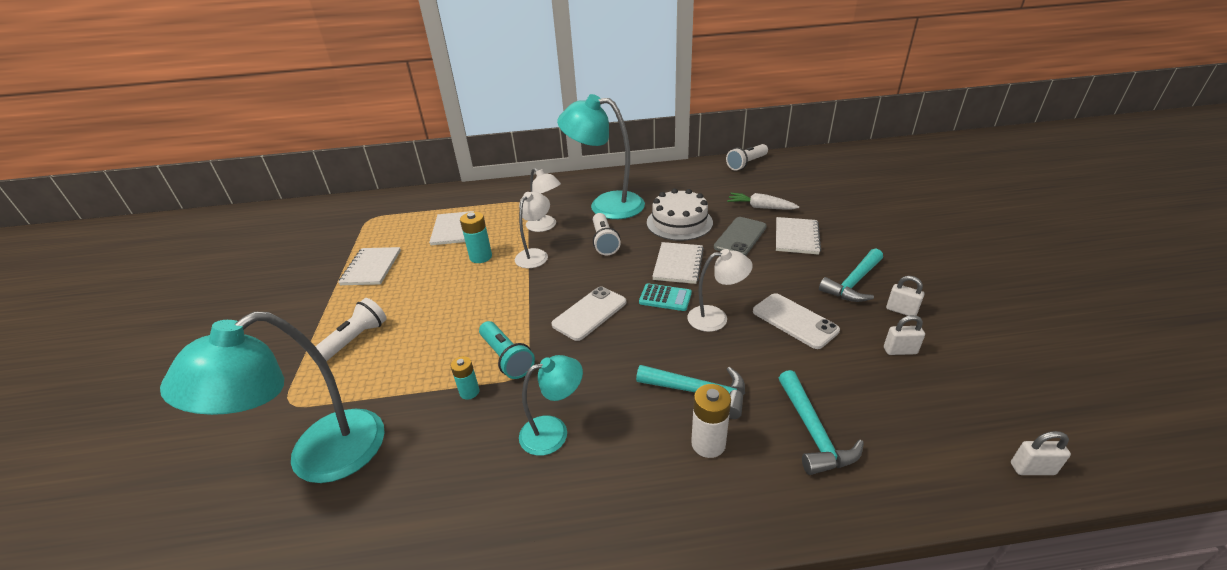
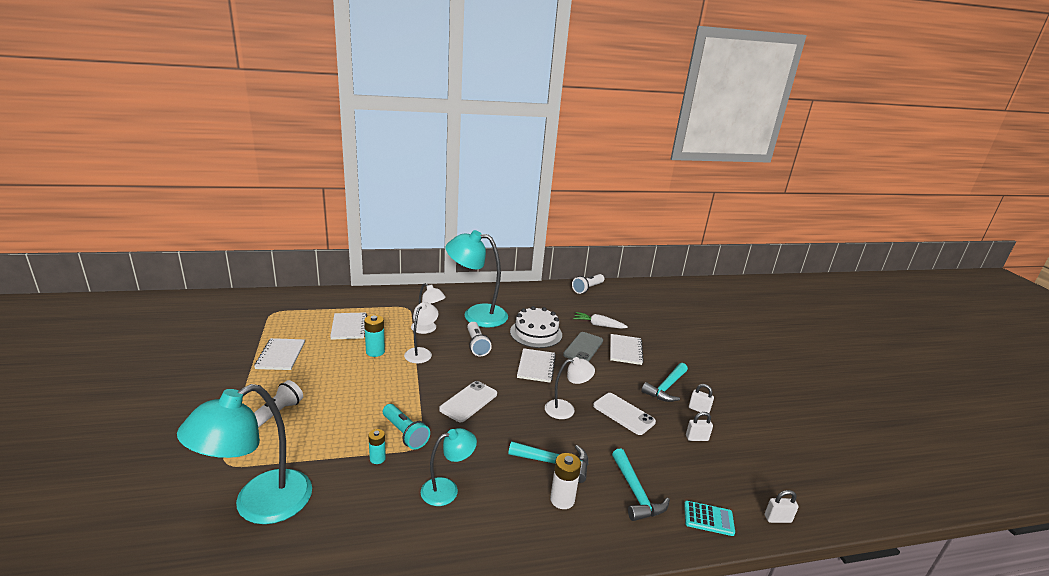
camera: 10 degrees left, 10 degrees down
(665, 298) = (527, 392): turquoise calculator -> turquoise calculator (708, 518)

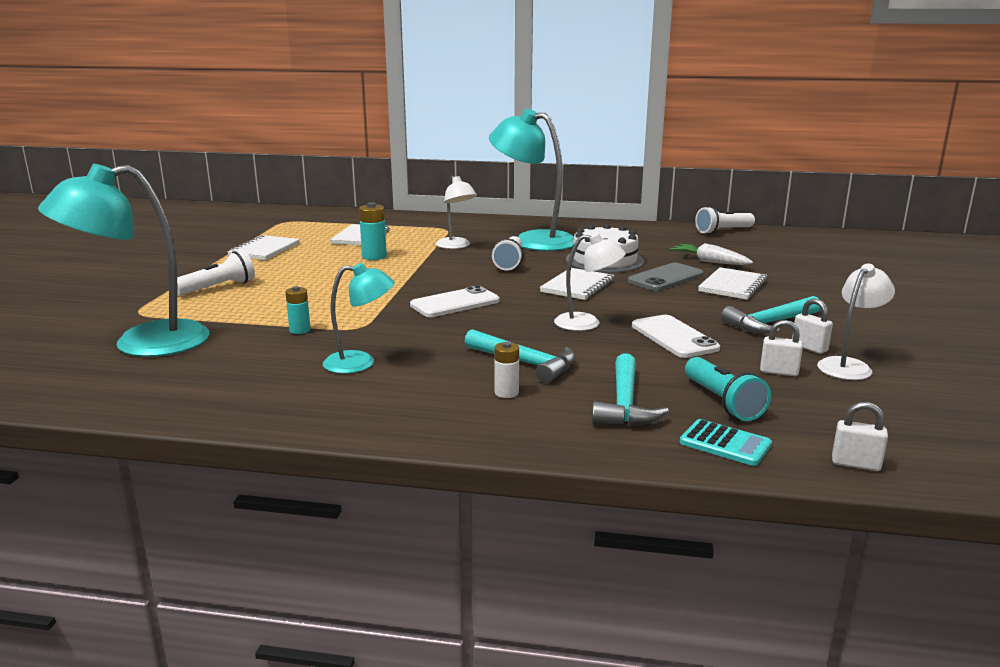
camera: 25 degrees right, 5 degrees down
(405, 433) = (350, 317): turquoise flashlight -> turquoise flashlight (722, 402)
(421, 352) = (430, 262): white lamp -> white lamp (849, 366)
(562, 499) = (506, 393): white battery -> white battery, size x0.66

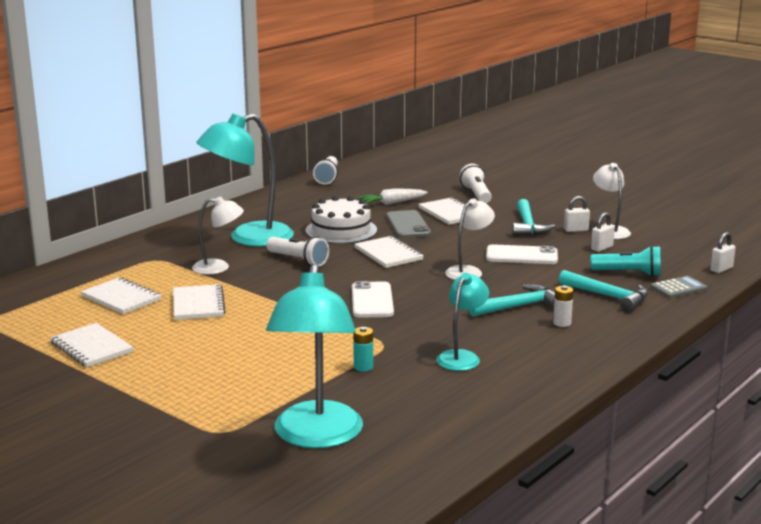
camera: 60 degrees left, 0 degrees up
(219, 288) = (194, 385): white flashlight -> white flashlight (476, 195)
(374, 256) = (198, 304): turquoise battery -> white notebook
(725, 444) = (678, 288): turquoise calculator -> grey calculator

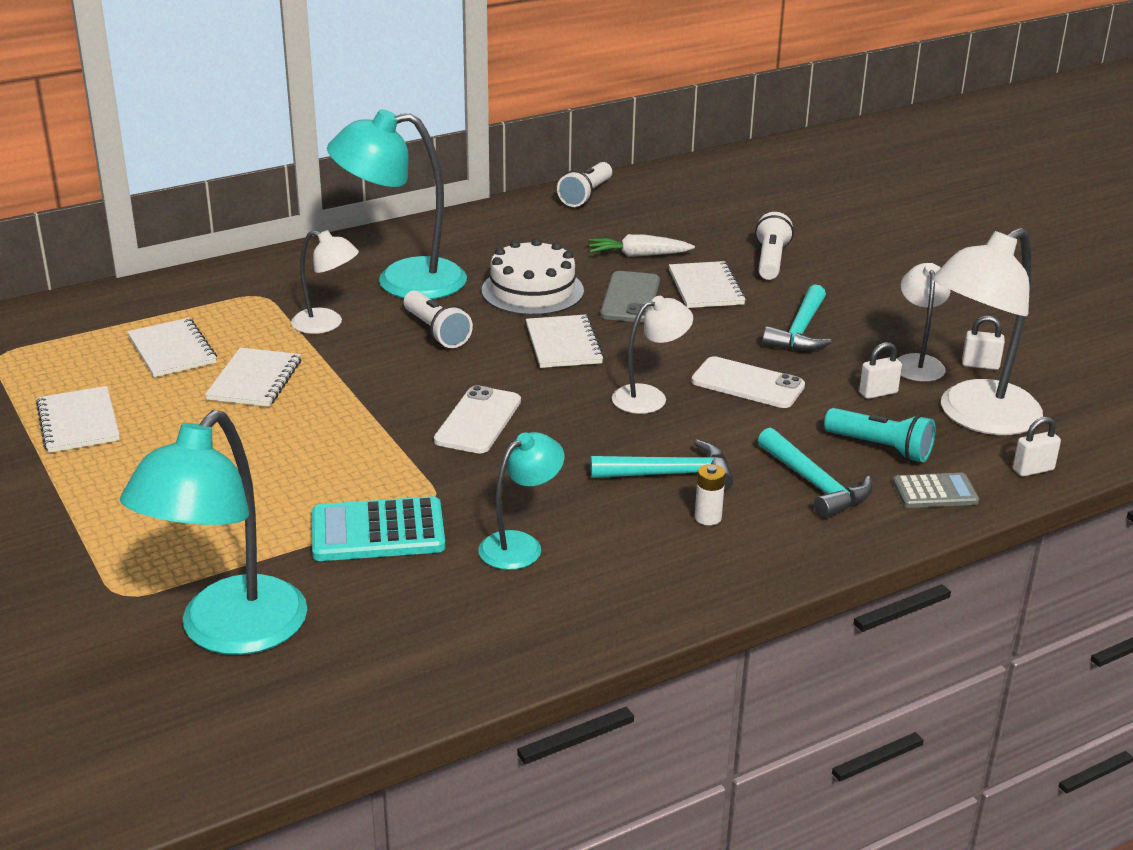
camera: 20 degrees right, 10 degrees up
(363, 367) = (378, 531): turquoise battery -> turquoise calculator
(576, 230) = (866, 352): white padlock -> white padlock (980, 365)
(667, 250) = (976, 417): none -> white lamp

